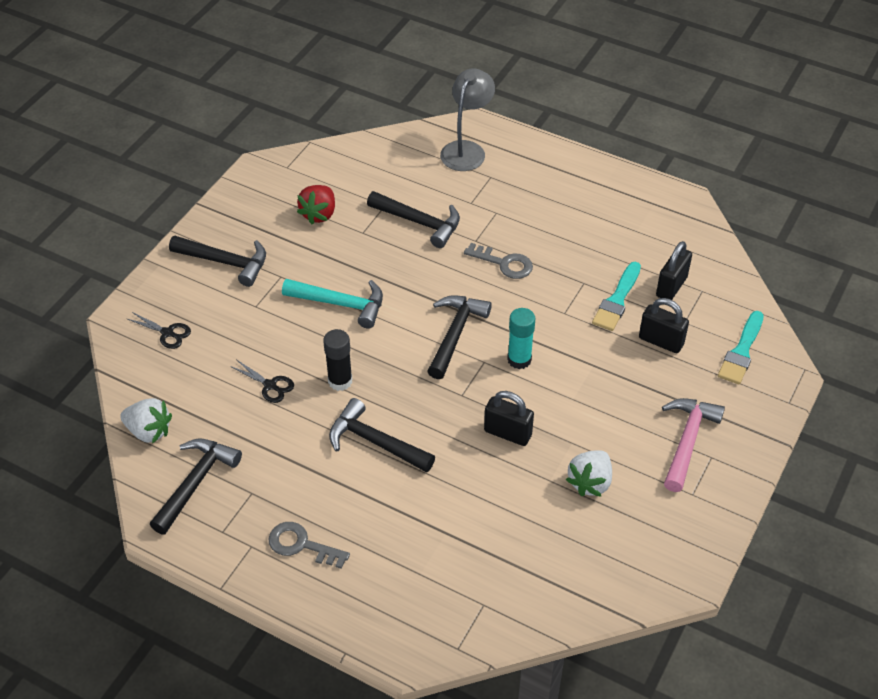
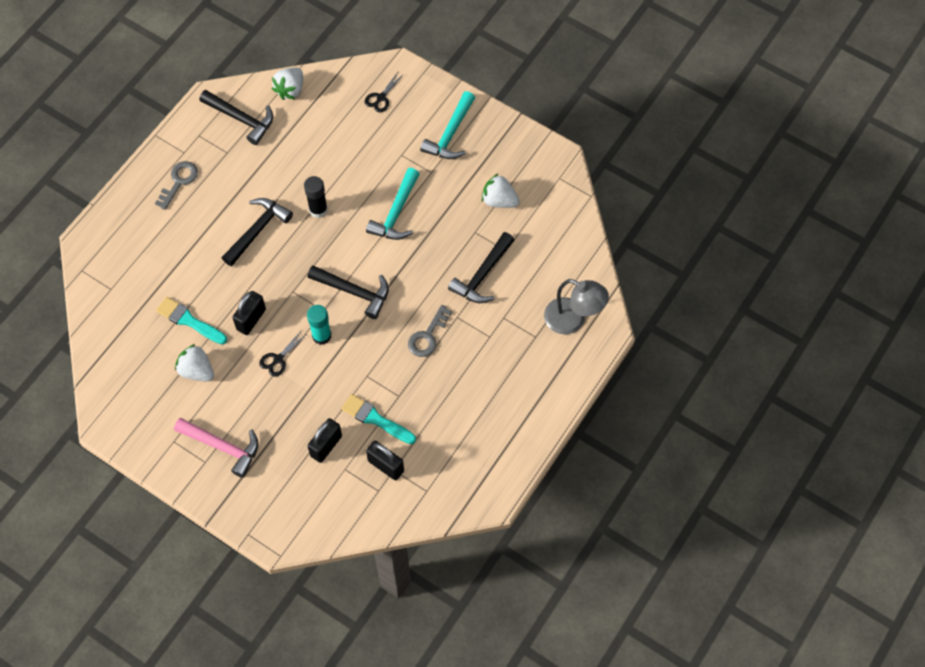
camera: 95 degrees right, 15 degrees up
(225, 262) = (450, 134): black hammer -> turquoise hammer
(270, 385) = (321, 164): black scissors -> black scissors (278, 359)
(319, 214) = (499, 200): red strawberry -> white strawberry
(741, 351) = (306, 508): turquoise brush -> turquoise brush (189, 321)

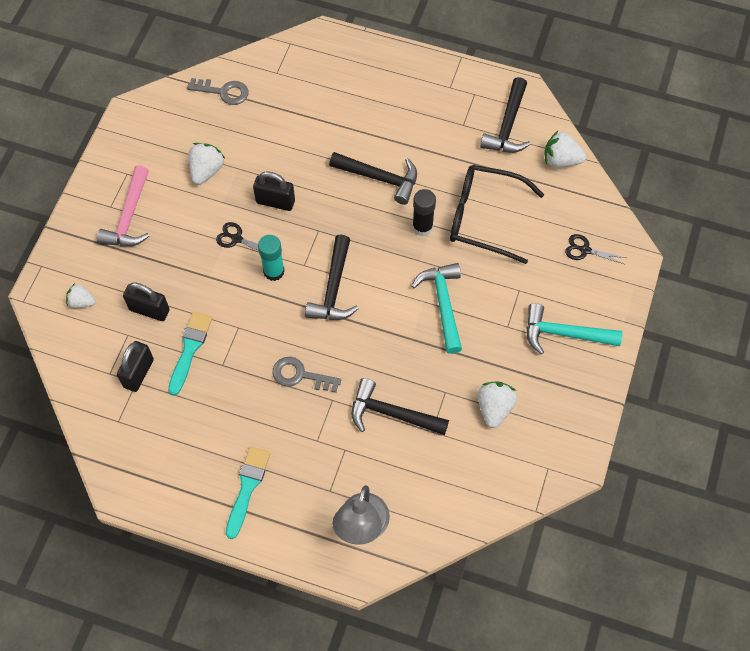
camera: 75 degrees right, 0 degrees up
(179, 181) = (414, 93): grey key -> grey key (223, 92)
(189, 321) = (259, 148): turquoise brush -> turquoise brush (247, 487)
(299, 503) = (81, 302): none -> white strawberry
(325, 161) = (484, 218): none -> black glasses
(396, 213) = (443, 304): turquoise hammer -> turquoise hammer turned 75 degrees clockwise

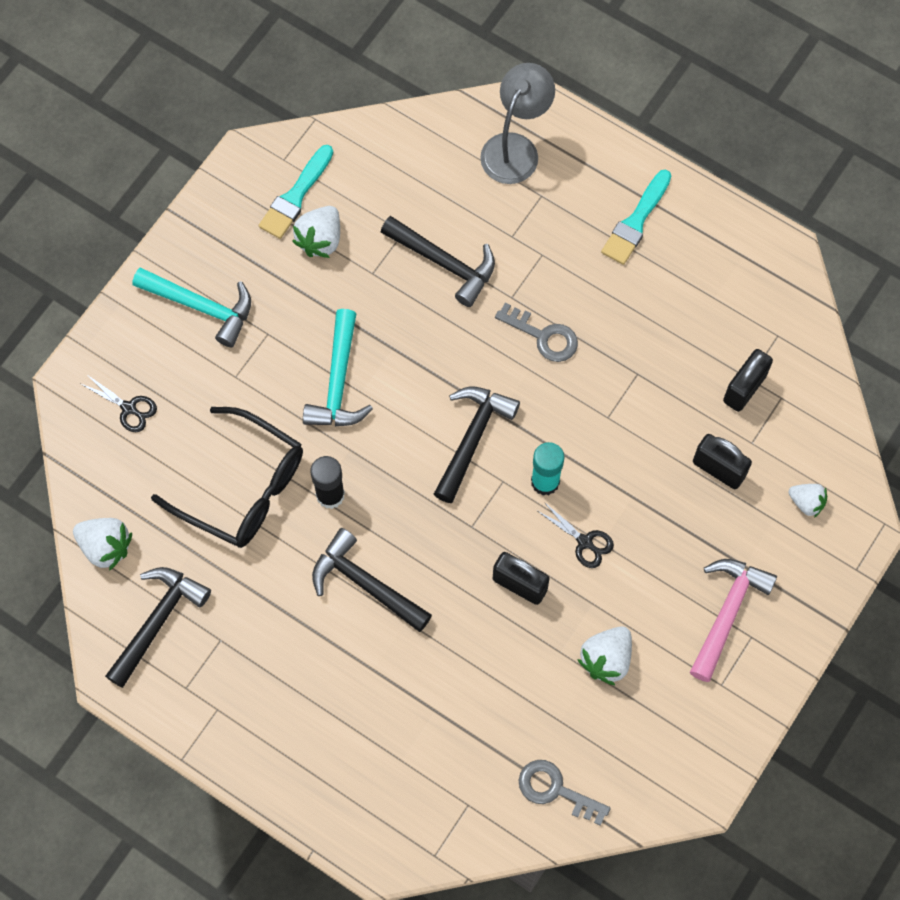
camera: 165 degrees left, 5 degrees up
(190, 349) = (675, 403): turquoise brush -> turquoise brush (295, 196)

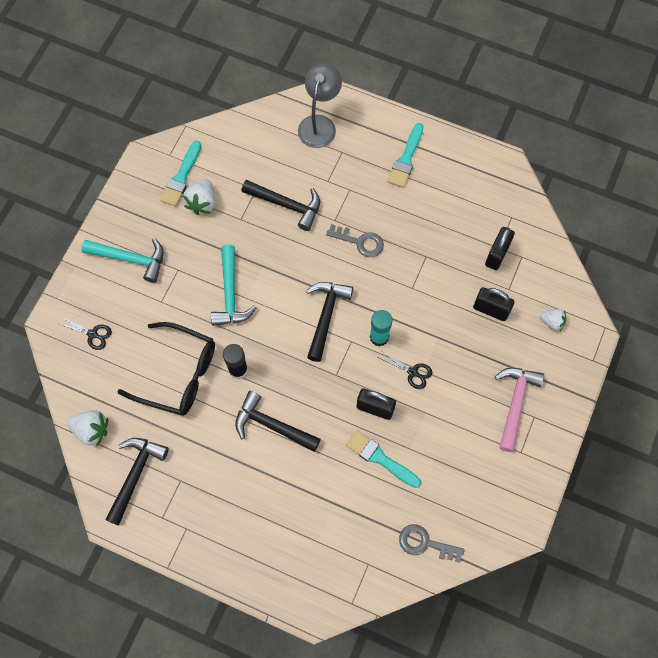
camera: 10 degrees left, 0 degrees up
(513, 658) = (380, 458): none -> turquoise brush
(606, 659) = (442, 448): white strawberry -> none

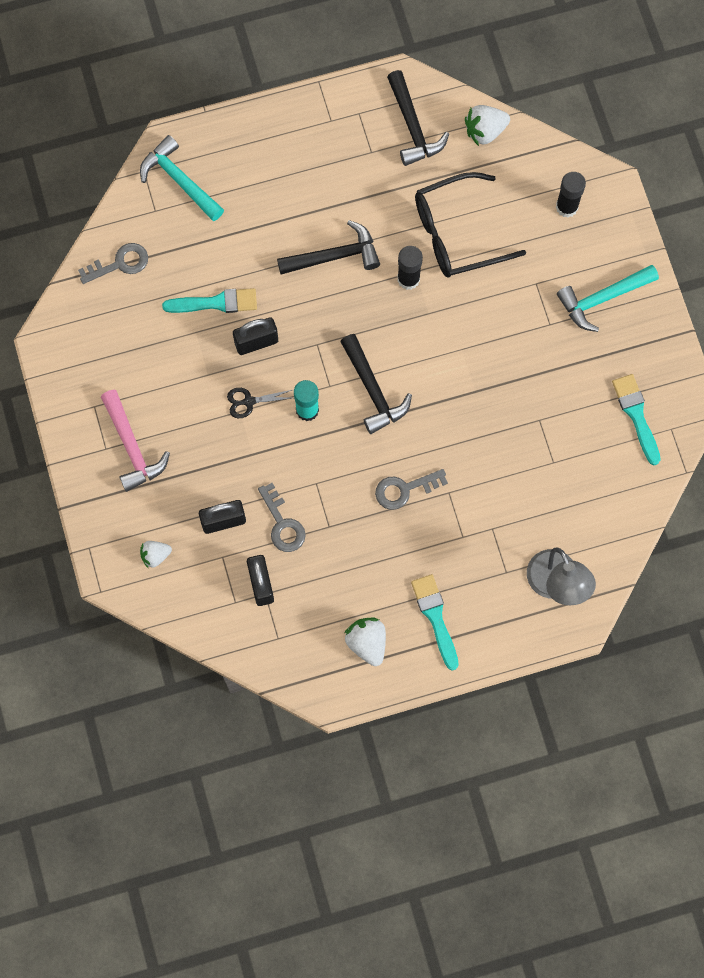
camera: 140 degrees right, 5 degrees up
(92, 334) = (566, 207): black scissors -> black glue stick
(202, 203) = (590, 406): white strawberry -> white strawberry (367, 643)
(230, 294) = (480, 340): turquoise hammer -> turquoise hammer (179, 180)
(286, 205) = (508, 470): black hammer -> none
(454, 279) = (282, 524): none -> grey key

